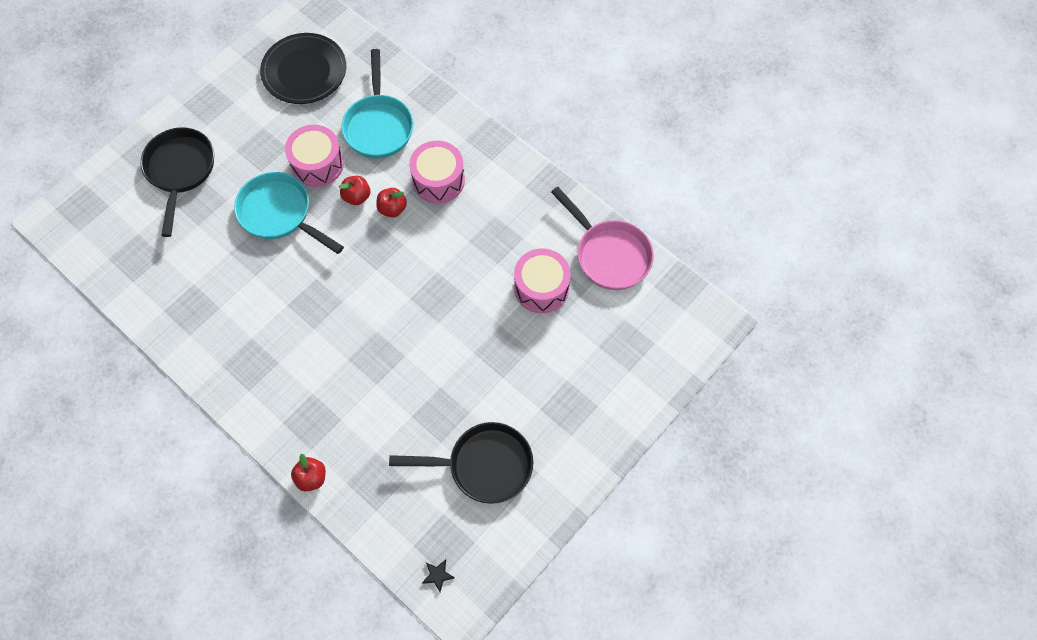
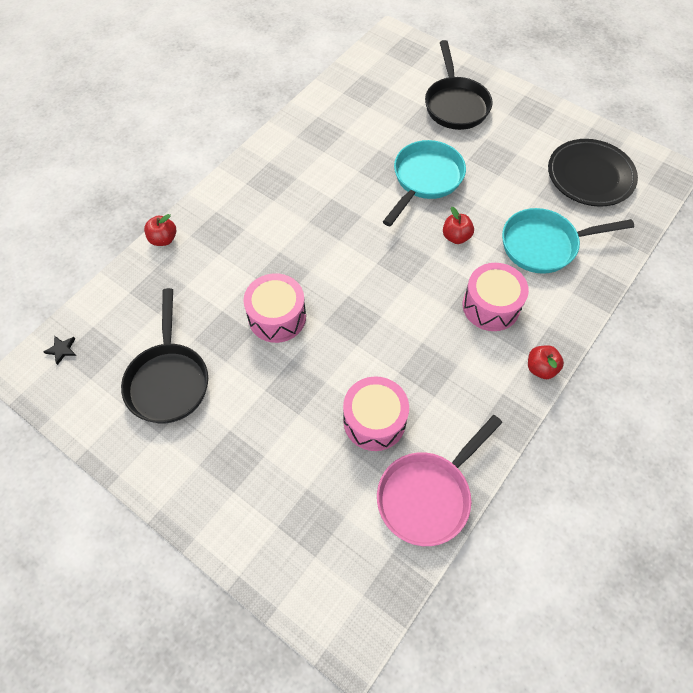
camera: 85 degrees right, 5 degrees down
(180, 171) = (455, 104): black pan -> black pan turned 90 degrees clockwise
(317, 164) = (486, 201): pink drum -> pink drum (277, 317)
(392, 209) = (448, 268): red apple -> red apple (541, 368)

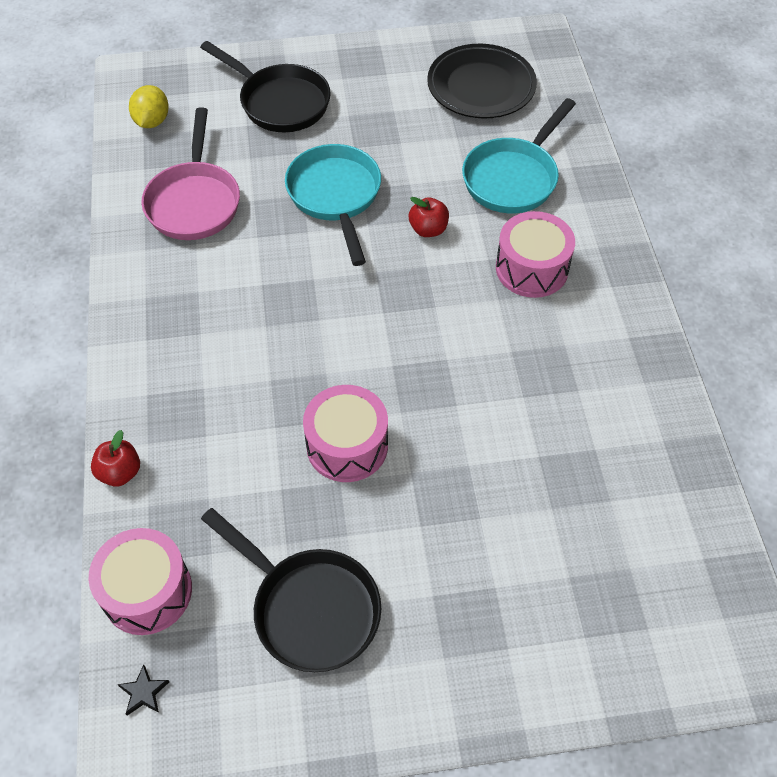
camera: 45 degrees left, 5 degrees down
(374, 421) = (554, 459): pink drum -> pink drum (147, 591)
(375, 70) = (152, 121): none -> yellow lemon
(428, 495) = (673, 480): pink pan -> pink pan (194, 201)
(541, 368) = (633, 289): red apple -> none

